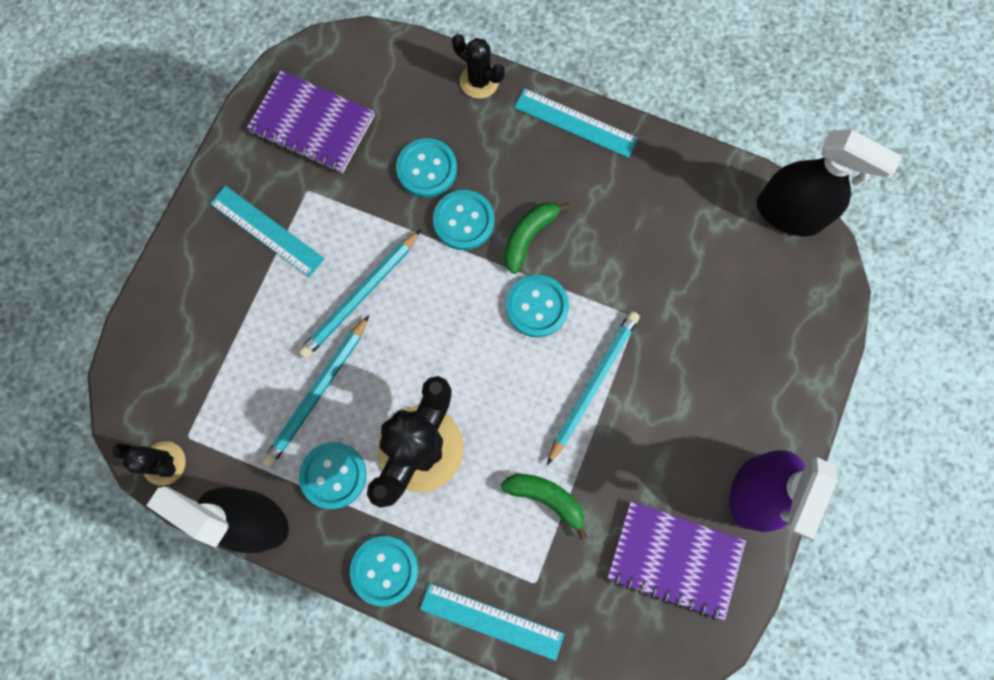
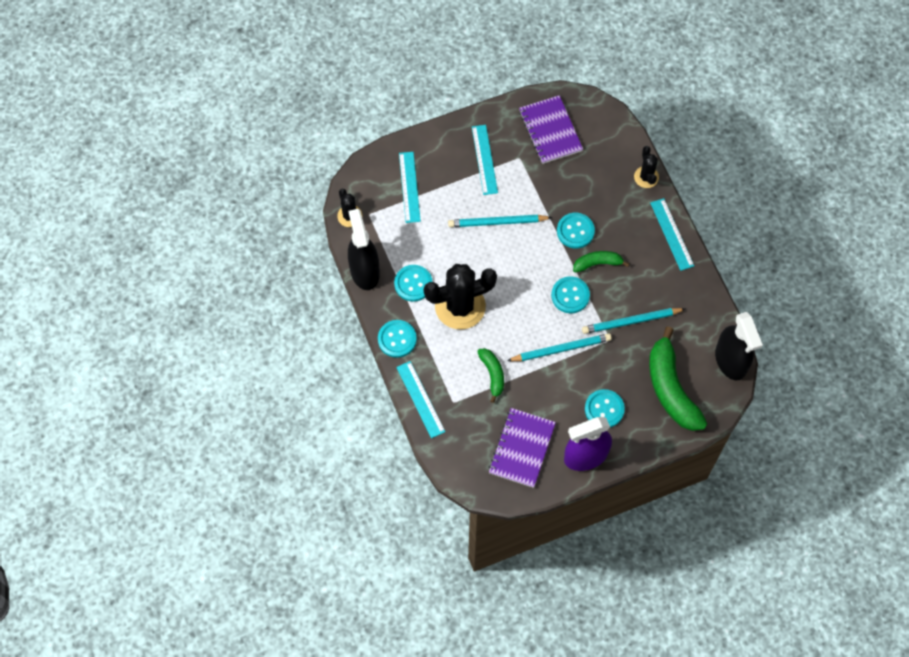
camera: 45 degrees right, 10 degrees down
(205, 352) = (409, 187): none -> turquoise ruler
(317, 392) = (439, 245): turquoise pencil -> turquoise pencil (631, 321)
(427, 169) = (582, 194): turquoise button -> turquoise button (604, 409)
(674, 559) = (522, 448): purple notebook -> purple notebook turned 45 degrees clockwise
(761, 310) = (671, 388): none -> green banana

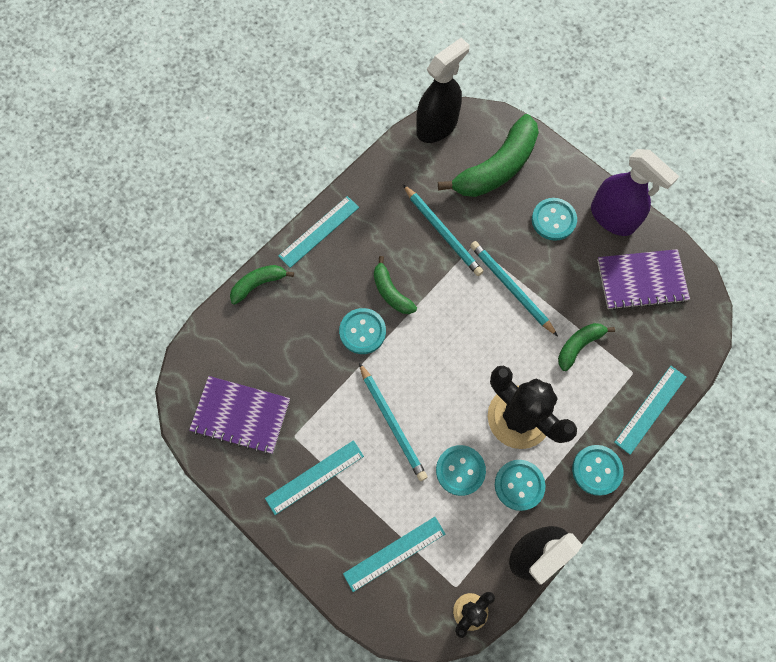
camera: 115 degrees left, 5 degrees up
(550, 131) = (241, 415): purple notebook -> purple notebook turned 60 degrees clockwise
(570, 295) = (444, 304): turquoise button -> turquoise button (460, 470)
(646, 177) = (258, 284): black cactus -> green banana

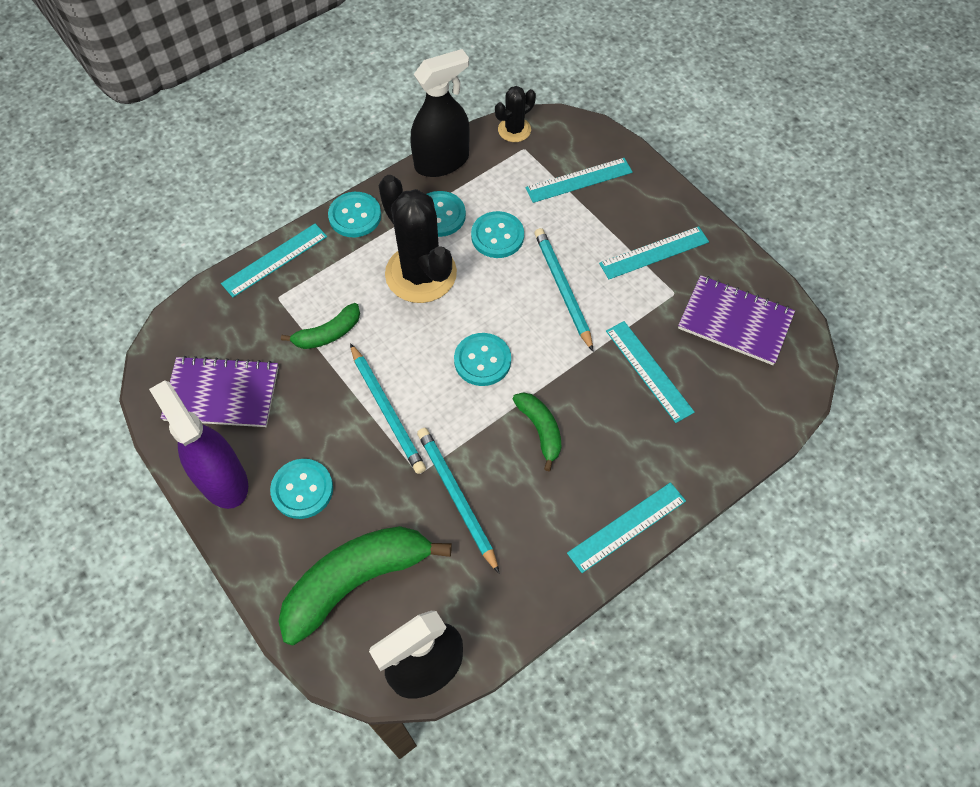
camera: 170 degrees left, 10 degrees down
(258, 284) = (712, 468): green banana -> none
(311, 356) = (649, 371): none -> turquoise ruler
(362, 331) = (583, 389): turquoise button -> turquoise button (482, 360)

